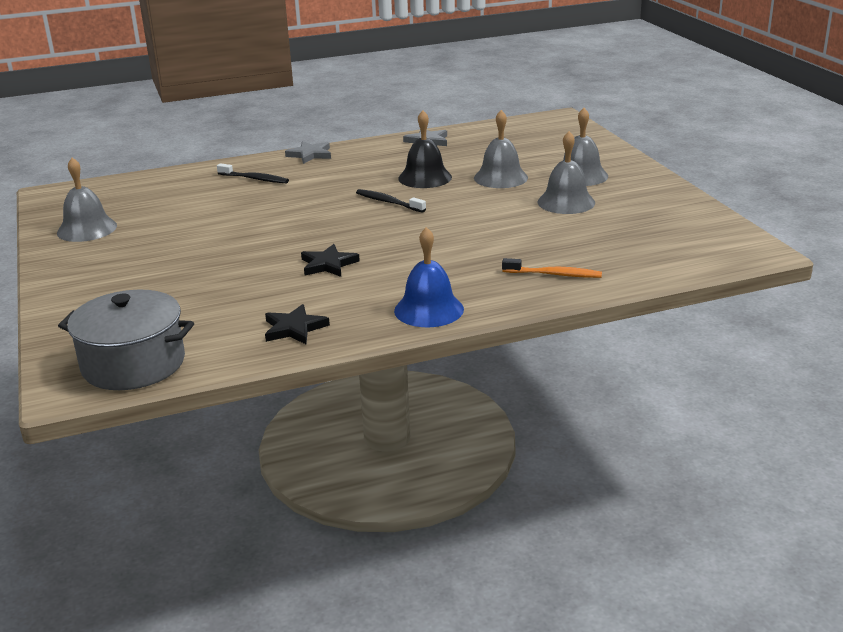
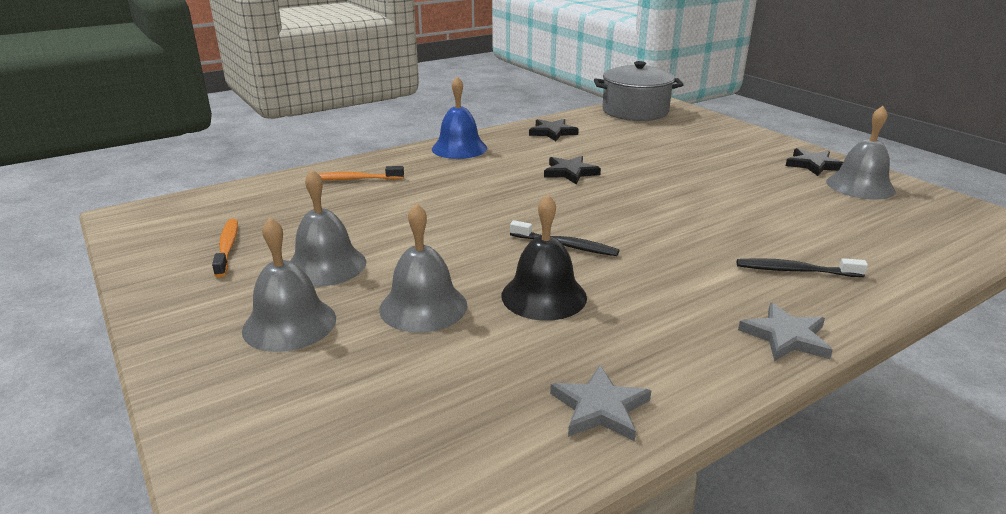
camera: 165 degrees right, 0 degrees up
(80, 253) = (813, 165): none -> black star
(646, 219) = (227, 247): none -> orange toothbrush

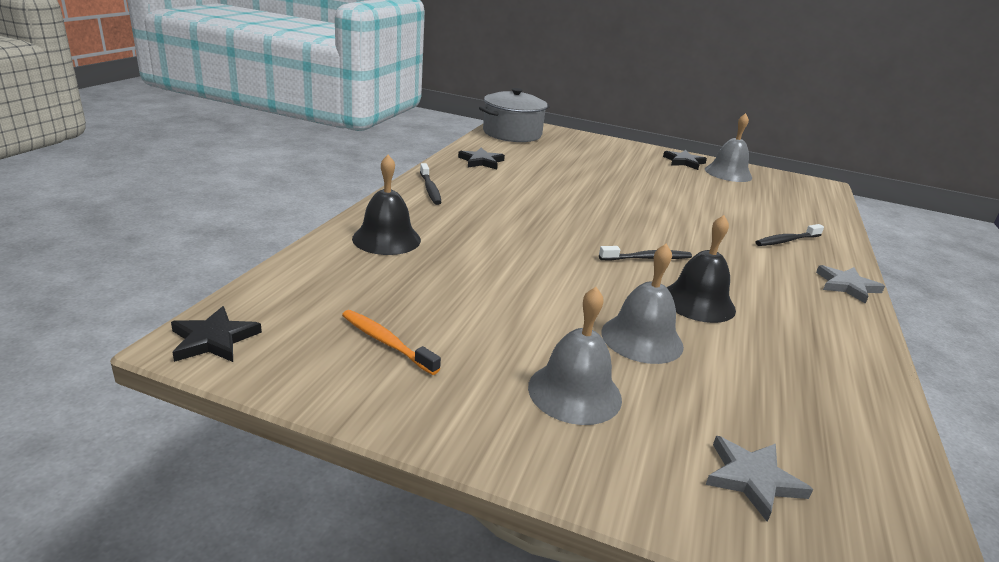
camera: 40 degrees left, 0 degrees up
(326, 265) = (509, 329): grey bell -> none
(354, 179) = (386, 239): orange toothbrush -> black bell
(459, 148) = (430, 189): blue bell -> black toothbrush
(570, 172) = (552, 196): black star -> black star (214, 339)
(600, 408) = (848, 368): grey star -> grey star (752, 479)

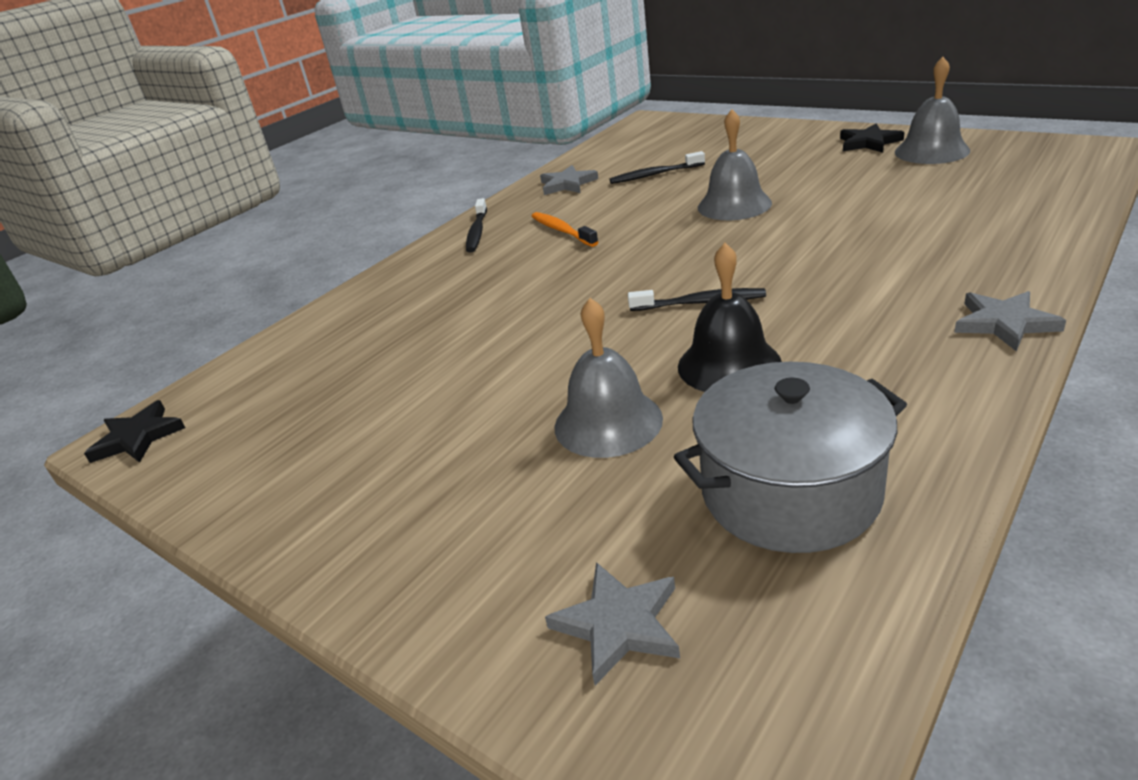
camera: 25 degrees right, 5 degrees up
(386, 239) = (383, 304): black bell -> none
(386, 342) = (299, 436): orange toothbrush -> orange toothbrush (562, 230)
(481, 161) = (567, 184): black star -> grey star
(512, 133) = (636, 136): grey pot -> grey pot (790, 492)
(574, 392) = (468, 498): grey bell -> grey bell (734, 205)
(786, 241) = (950, 254): black toothbrush -> black toothbrush (654, 175)

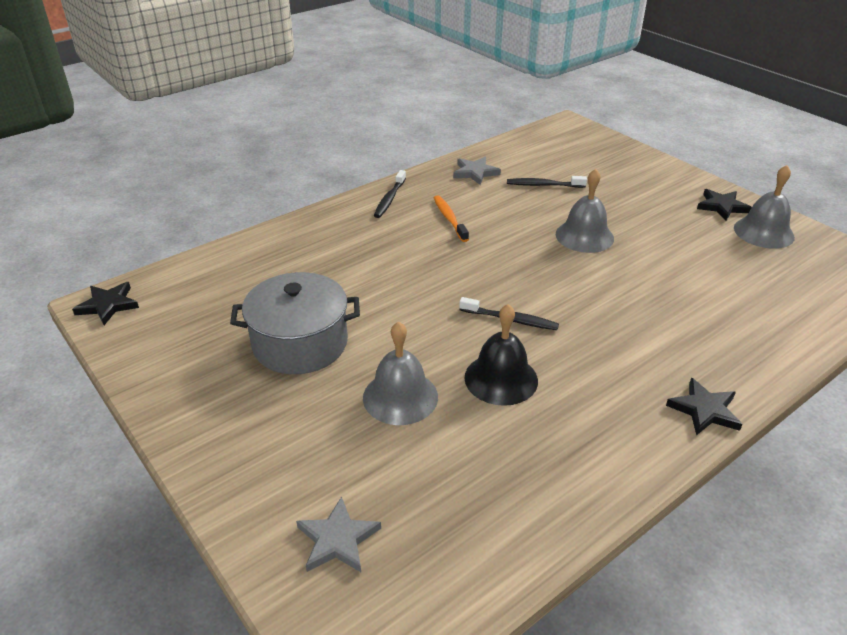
camera: 10 degrees right, 5 degrees up
(790, 492) = (484, 488): grey pot -> grey pot (300, 343)
(1004, 323) = (704, 410): grey star -> black star

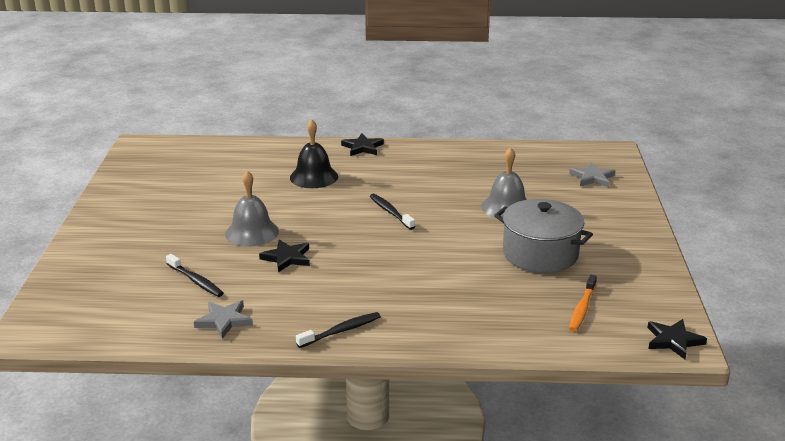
camera: 140 degrees left, 10 degrees down
(449, 218) = (321, 289): orange toothbrush -> orange toothbrush (582, 309)
(501, 378) = (440, 193): black bell -> black bell (314, 177)
(722, 206) = (120, 207): black star -> black star (287, 258)
(763, 232) = (141, 185): grey bell -> none

